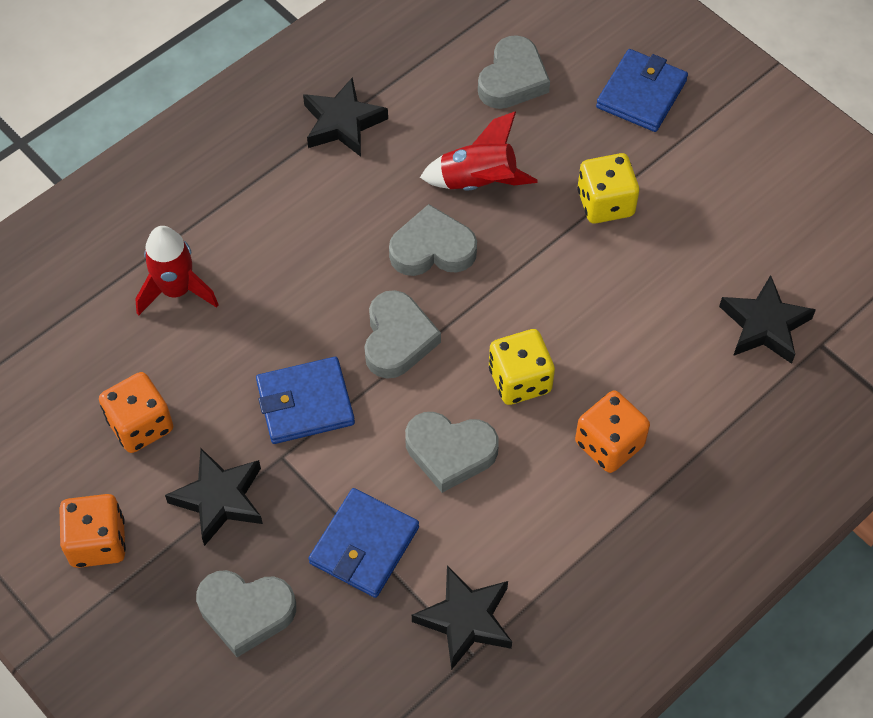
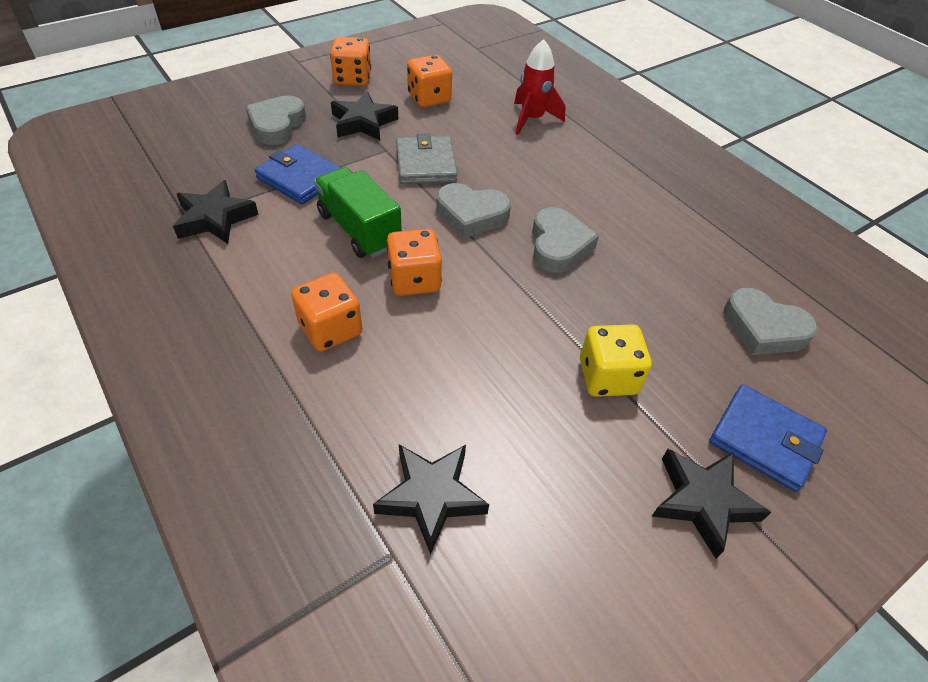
camera: 95 degrees right, 10 degrees down
(305, 403) = (426, 164): blue wallet -> grey wallet
(343, 123) = (691, 210): black star -> black star (702, 502)
(450, 452) = (359, 229): grey heart -> green truck
(478, 182) = (631, 284): red rocket -> none
(520, 380) = (414, 280): yellow dice -> orange dice

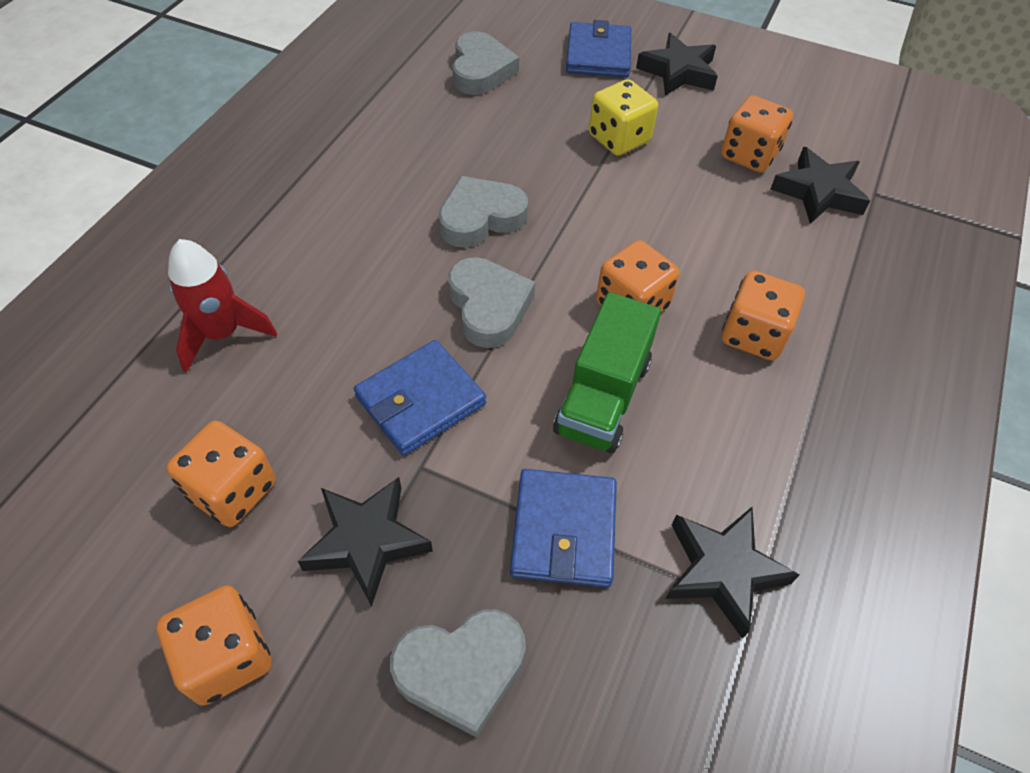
camera: 120 degrees left, 5 degrees up
(426, 164) = (420, 400): grey wallet -> blue wallet
(523, 472) = (749, 155): none -> orange dice

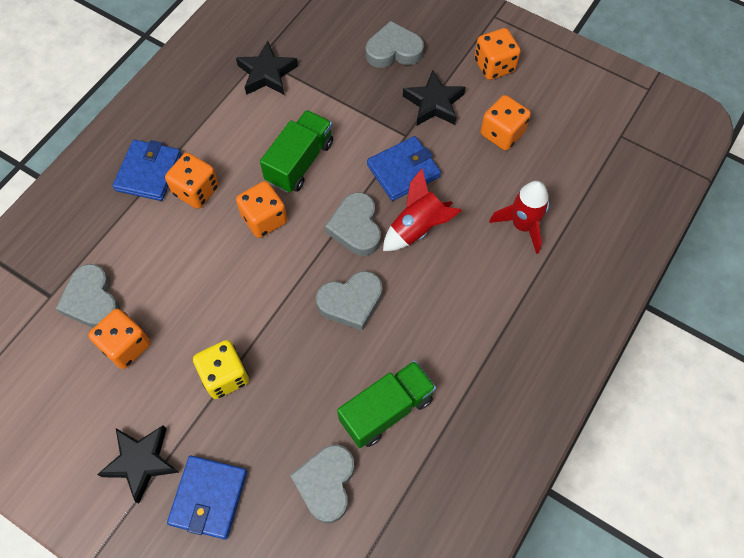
camera: 170 degrees left, 10 degrees up
(392, 315) = (417, 228): none -> red rocket
(422, 125) = (386, 410): none -> green truck
(563, 530) = (337, 98): blue wallet -> blue wallet (149, 172)
(818, 192) = (92, 301): black star -> grey heart

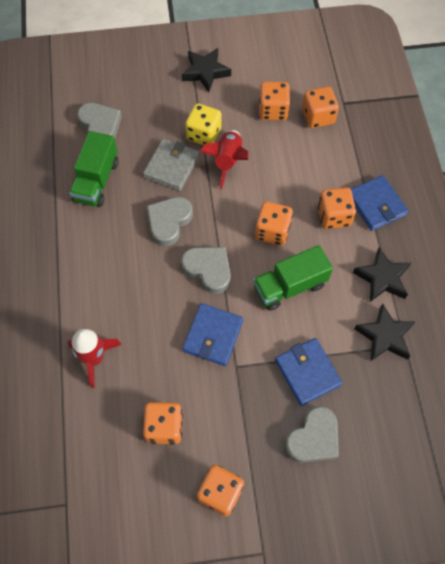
camera: 140 degrees right, 0 degrees up
(92, 301) = (318, 117): grey heart -> orange dice
(208, 497) = (156, 81): blue wallet -> blue wallet (307, 372)
(293, 363) = (171, 166): none -> grey wallet
(300, 162) = (289, 286): green truck -> green truck turned 75 degrees clockwise
(417, 228) = (167, 300): red rocket -> red rocket (228, 161)
(434, 103) = (239, 412): black star -> black star (382, 278)

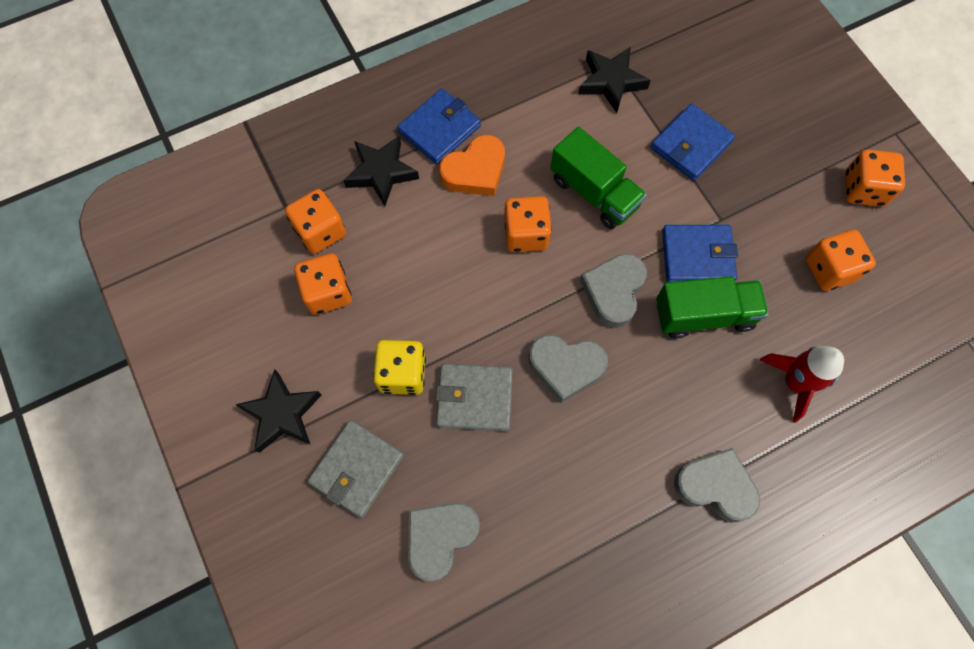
camera: 110 degrees left, 5 degrees up
(96, 181) = (540, 498): green truck -> green truck (704, 315)
(157, 98) = (357, 469): none -> grey wallet
(228, 161) = (438, 324): red rocket -> none
(313, 438) = (759, 119): grey heart -> grey heart (715, 486)
(334, 216) = (475, 171): orange dice -> orange heart
(382, 278) = (539, 100): black star -> black star (381, 172)

